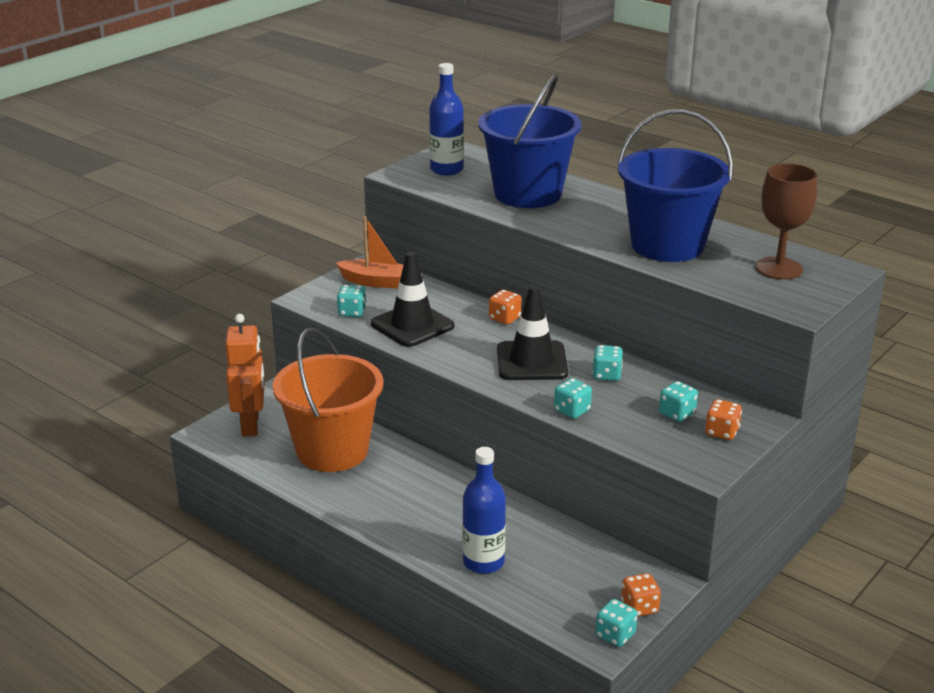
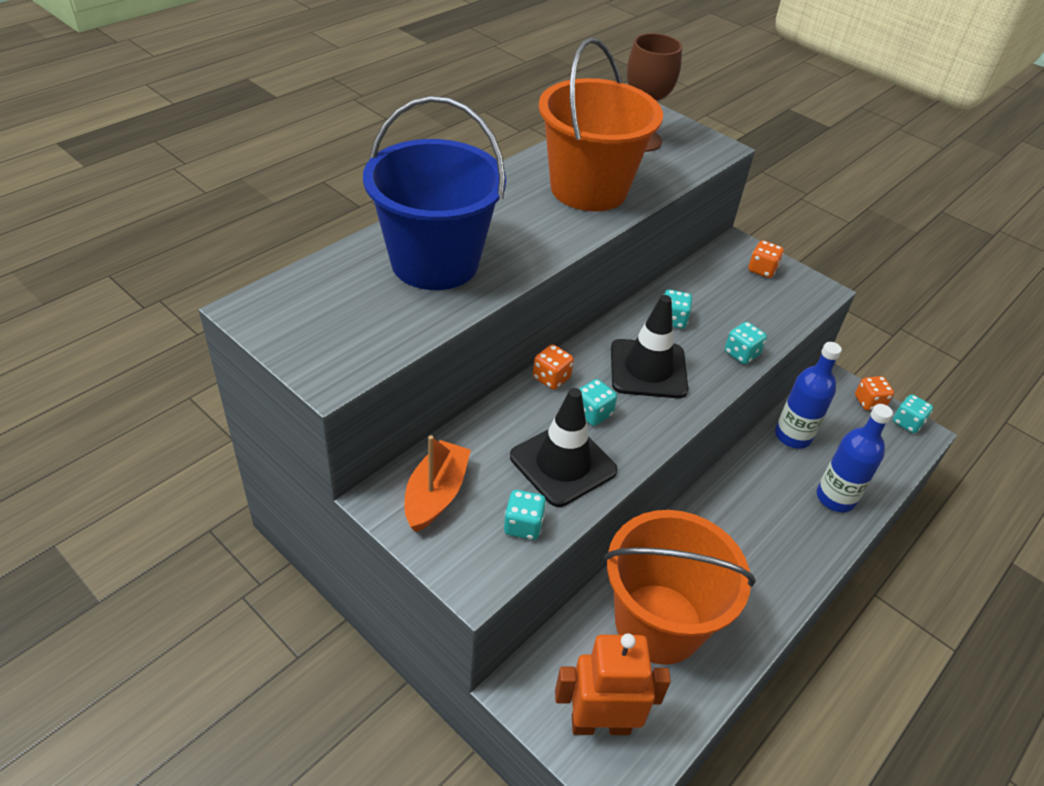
camera: 90 degrees left, 15 degrees up
(446, 169) = (330, 324): blue bottle -> blue bottle (793, 436)
(667, 245) = (588, 189): blue bucket -> orange bucket
(677, 414) = (736, 289): turquoise dice -> turquoise dice (593, 413)

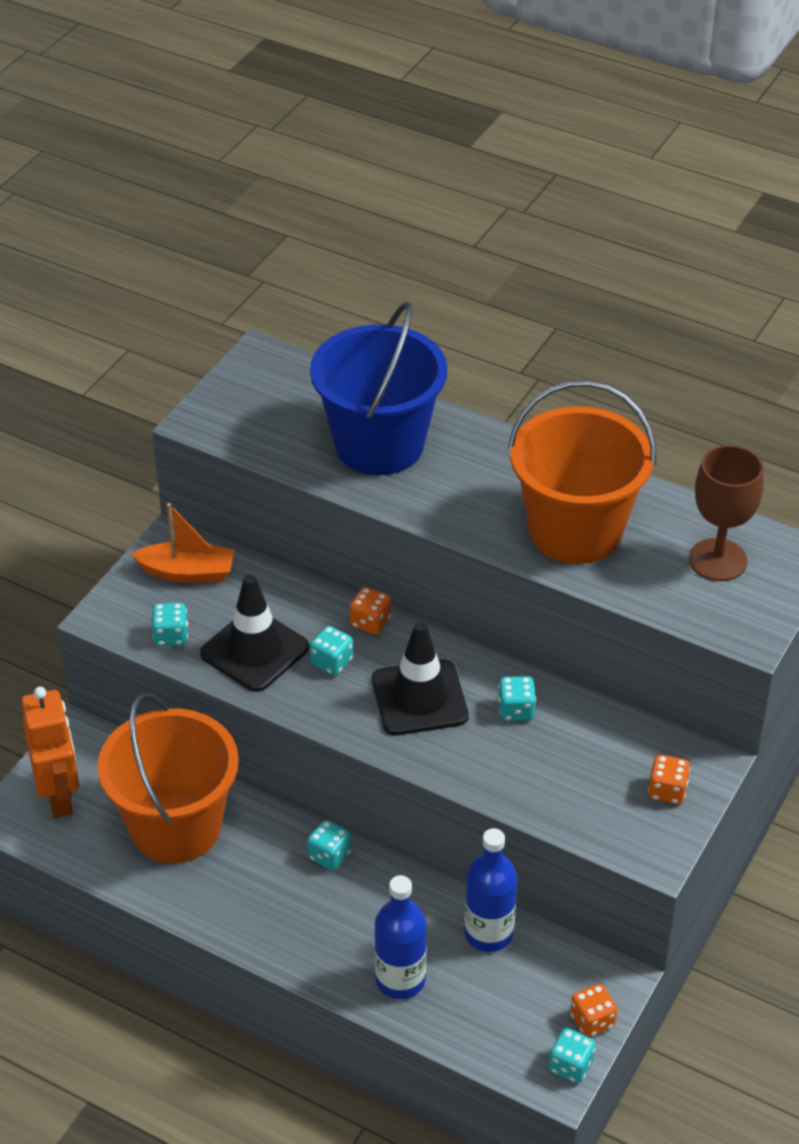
camera: 80 degrees right, 0 degrees up
(741, 354) = (484, 779): turquoise dice -> turquoise dice (329, 855)

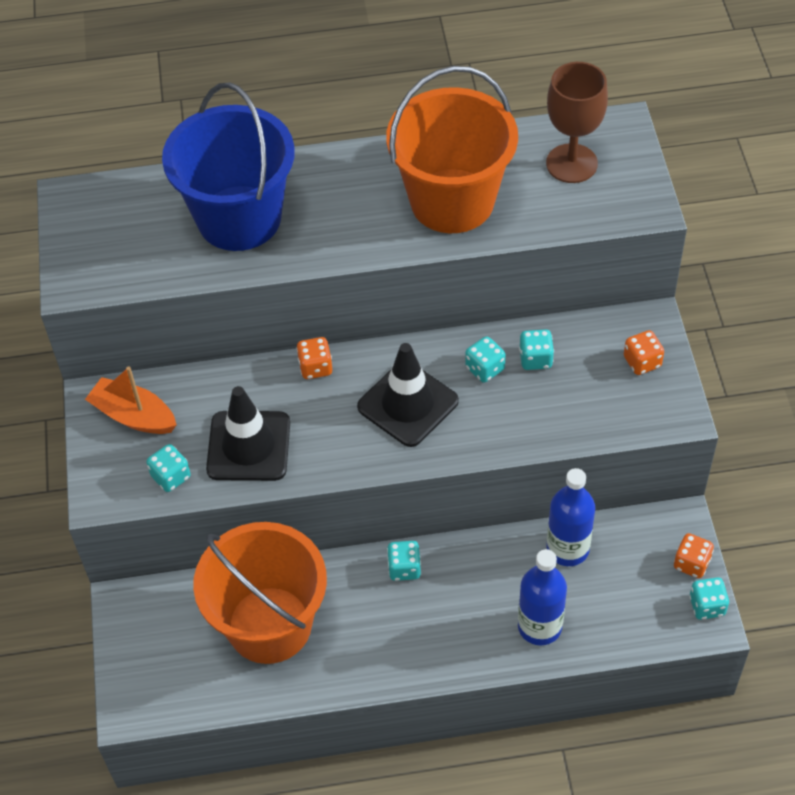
camera: 35 degrees left, 10 degrees up
(60, 796) = (155, 663): orange robot -> none
(187, 572) = (134, 416): orange boat -> orange boat turned 120 degrees counterclockwise
(331, 662) = (316, 418): turquoise dice -> turquoise dice (535, 359)

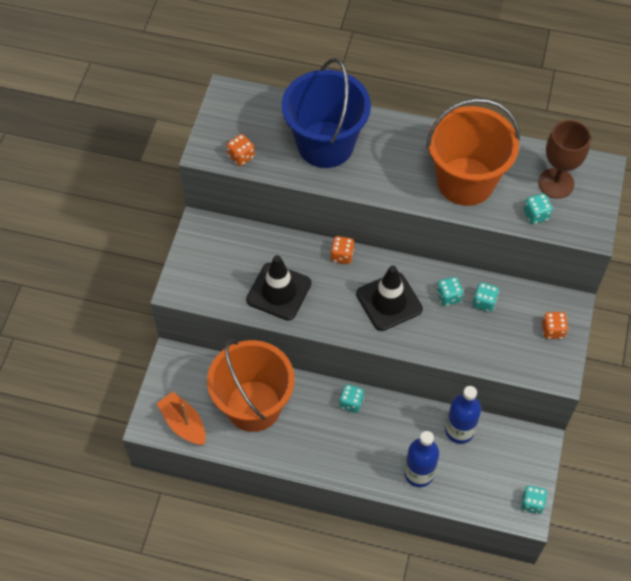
camera: 20 degrees right, 5 degrees up
(134, 416) = (218, 245): orange boat -> orange boat (183, 423)
(171, 476) = (224, 293): turquoise dice -> turquoise dice (536, 215)
(691, 563) = (535, 472): orange dice -> orange dice (241, 156)

